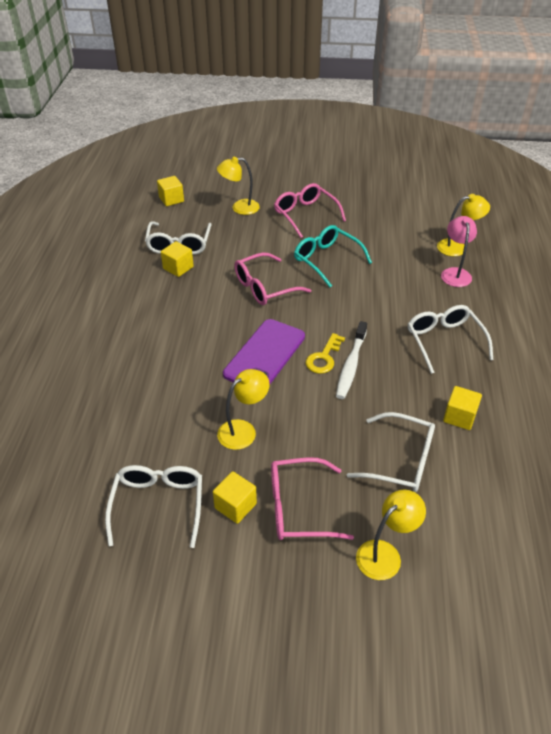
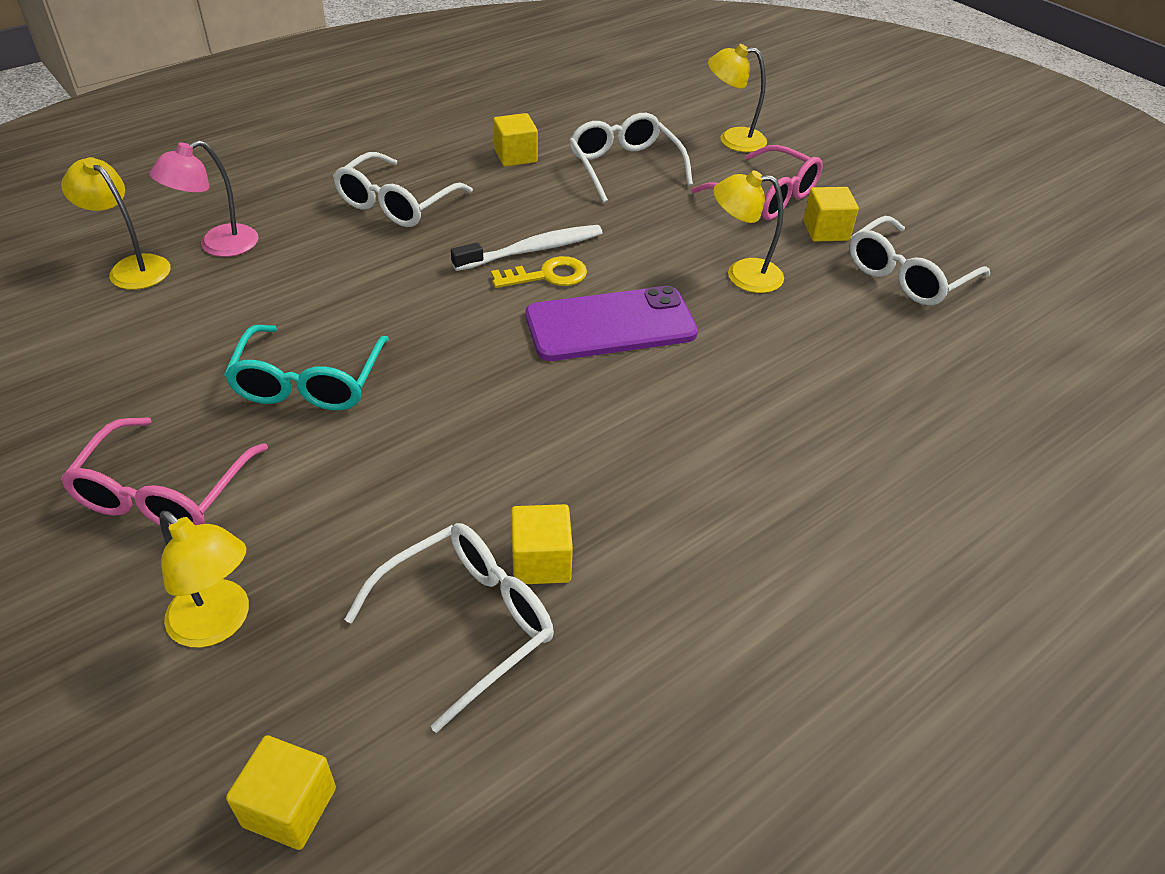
camera: 135 degrees left, 0 degrees up
(265, 287) = (464, 410): pink glasses -> none

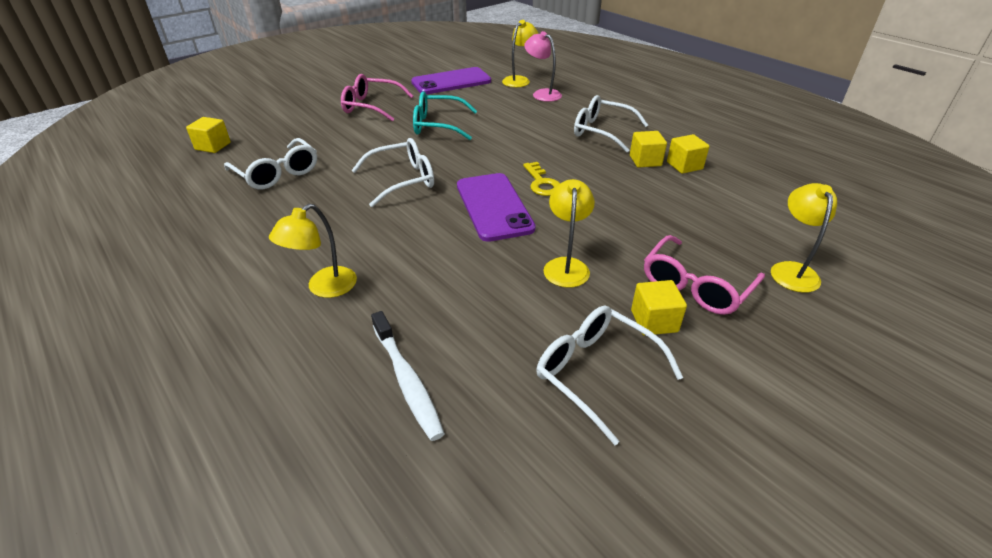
camera: 90 degrees right, 5 degrees down
(83, 362) = (451, 82): none -> purple phone
(219, 623) = (300, 125): yellow lamp -> yellow lamp (324, 288)
(532, 250) = (568, 176): white toothbrush -> white toothbrush (407, 380)
(541, 561) = (305, 190): yellow cube -> yellow cube (645, 161)
(625, 167) = (699, 211): white glasses -> white glasses (402, 180)

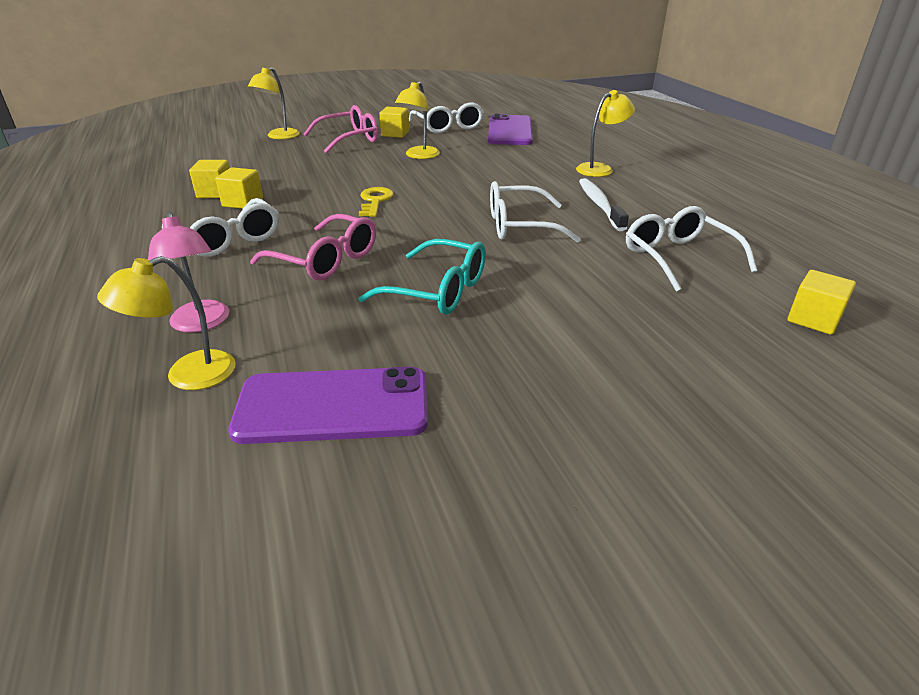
camera: 160 degrees left, 5 degrees down
(372, 106) = (539, 359): pink glasses -> pink glasses (325, 260)
(407, 380) = (549, 136): white toothbrush -> white toothbrush (599, 205)
(494, 207) = (440, 191): purple phone -> purple phone (510, 131)

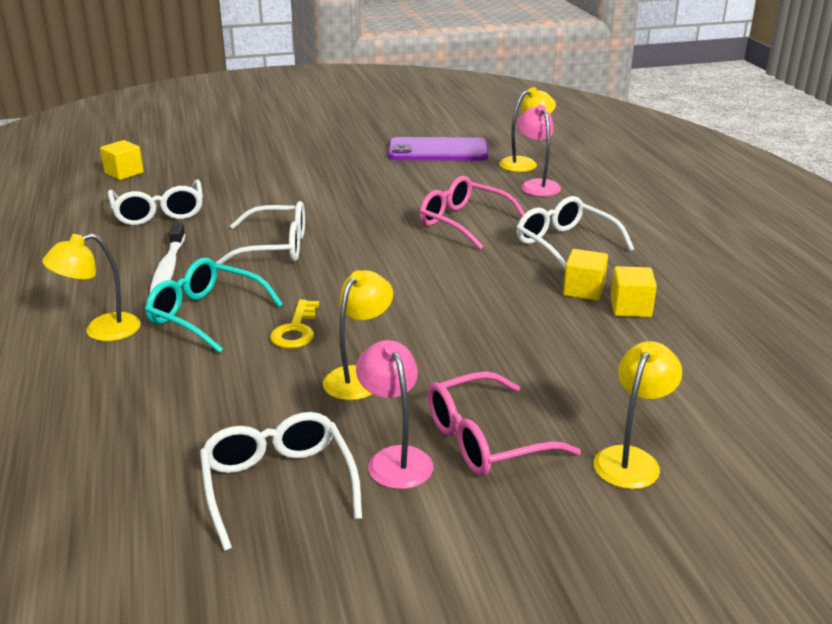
camera: 175 degrees left, 5 degrees down
(375, 201) = (425, 285): yellow key -> yellow key (296, 330)
(395, 133) = (395, 458): yellow cube -> pink lamp
(436, 290) = (372, 197): turquoise glasses -> turquoise glasses (206, 315)
(510, 131) = (157, 456): purple phone -> none

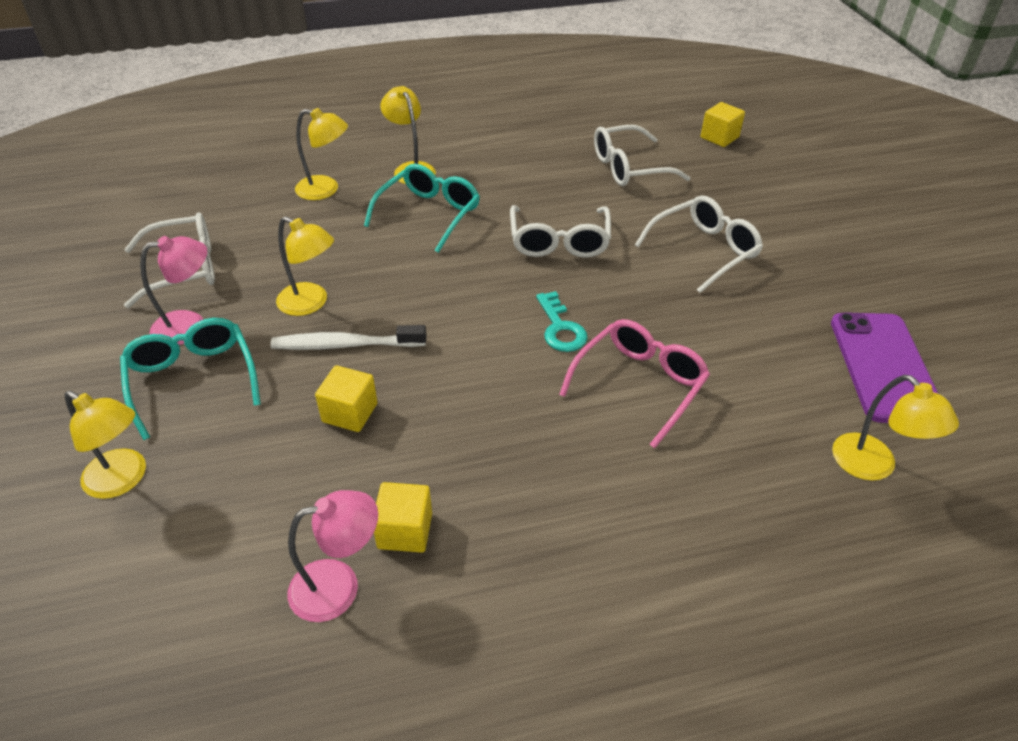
camera: 90 degrees right, 15 degrees up
(123, 389) = (326, 190): none -> yellow lamp
(168, 269) = (513, 186): white toothbrush -> white toothbrush (346, 345)
(296, 330) = (396, 264): yellow key -> none
(400, 249) = (560, 328): none -> turquoise key
(486, 439) = (193, 380): pink glasses -> turquoise glasses
(537, 185) = (786, 473): pink lamp -> pink lamp (339, 586)
(566, 245) = (581, 484): white glasses -> white glasses (703, 251)
(583, 290) = (453, 487): yellow cube -> yellow cube (350, 413)

